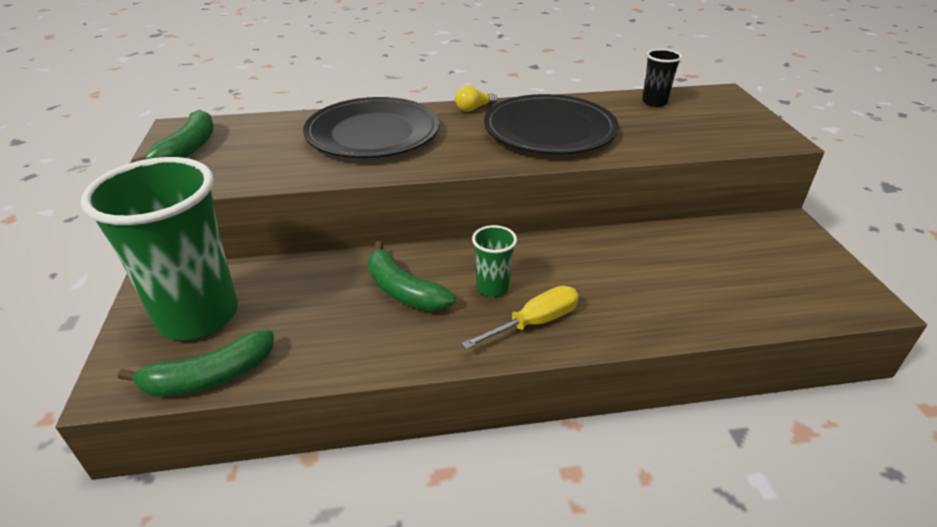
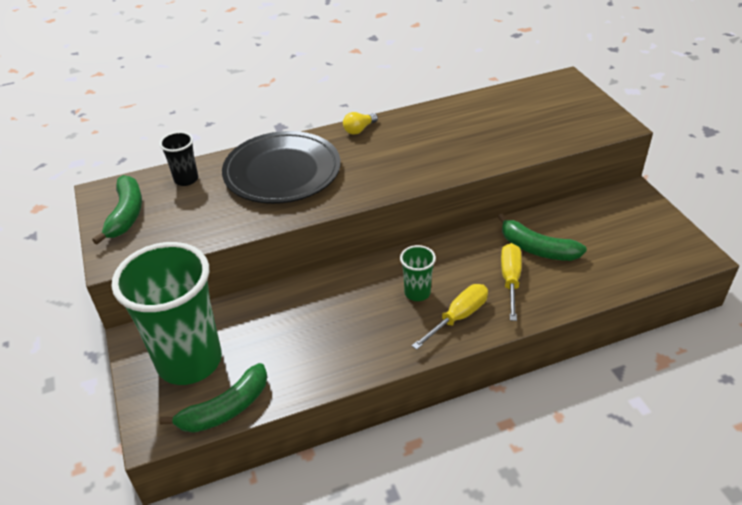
camera: 10 degrees left, 5 degrees up
(403, 291) = (347, 308): green banana -> green banana (537, 249)
(549, 130) = (431, 145): black plate -> none
(612, 291) = (510, 279): none -> yellow screwdriver
(654, 102) = (510, 99): black cup -> black cup (186, 179)

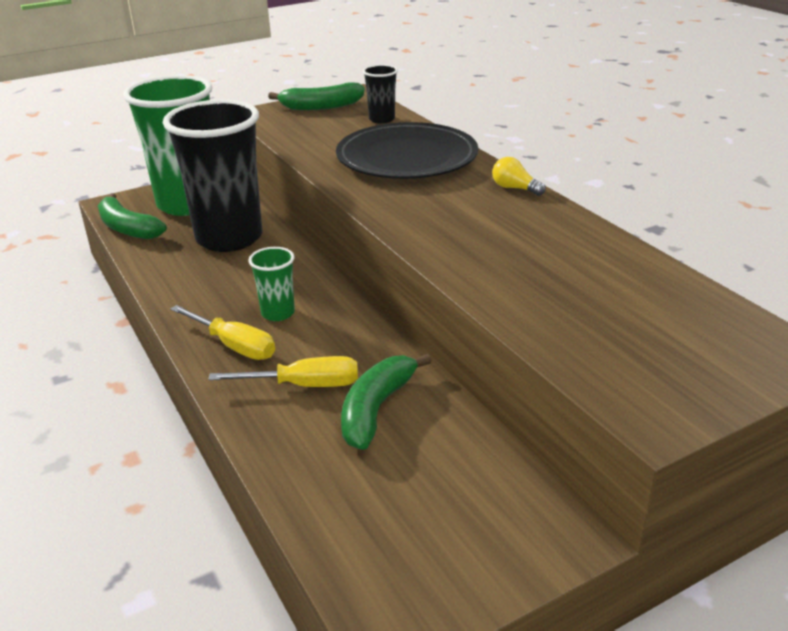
camera: 80 degrees right, 10 degrees down
(280, 325) = (229, 238): none -> black cup

